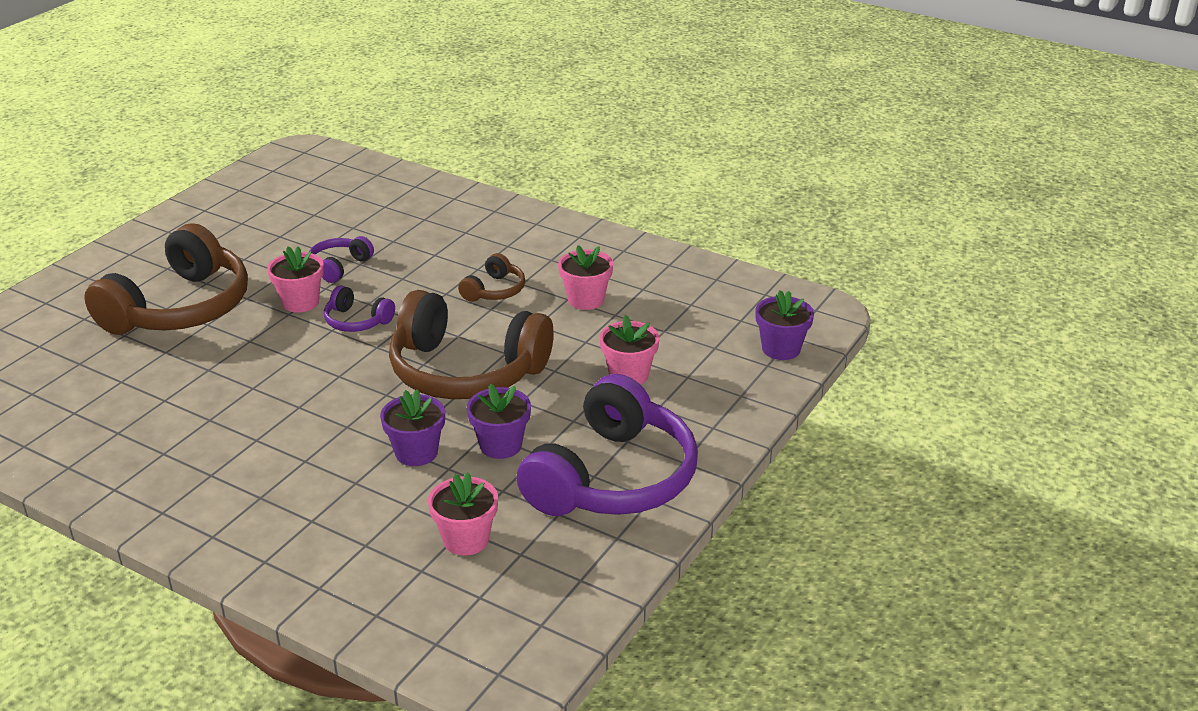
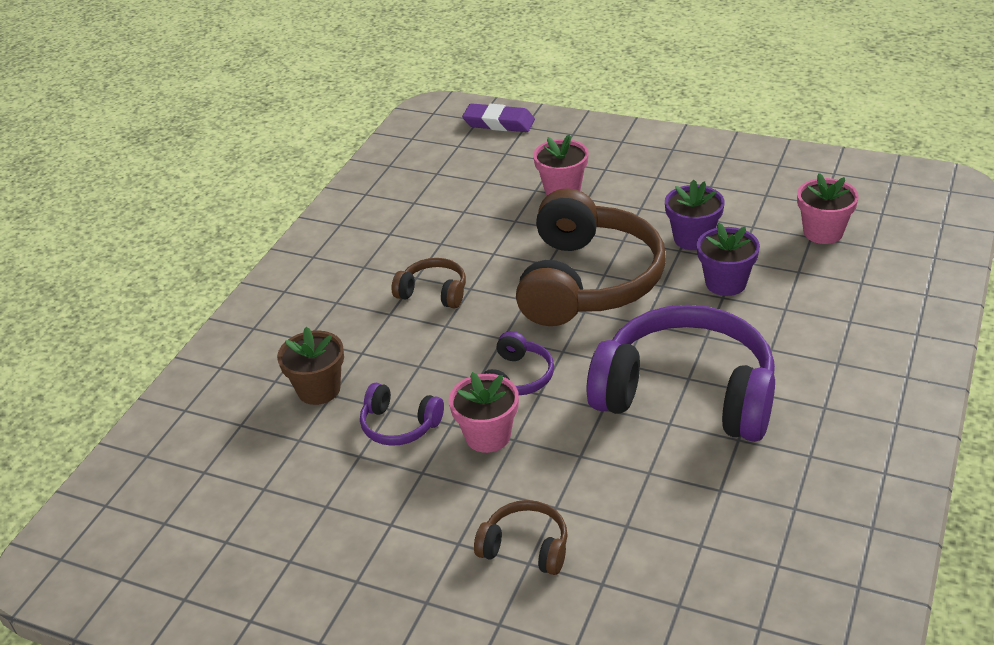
camera: 95 degrees left, 5 degrees up
(180, 308) = (526, 547): brown headphones -> brown headphones, size x0.45
(402, 236) = (319, 389): none -> brown flower pot
(586, 300) = (440, 232): pink flower pot -> none
(613, 478) = (709, 176): purple headphones -> purple headphones (686, 394)
(781, 349) = (499, 123): purple flower pot -> purple eraser

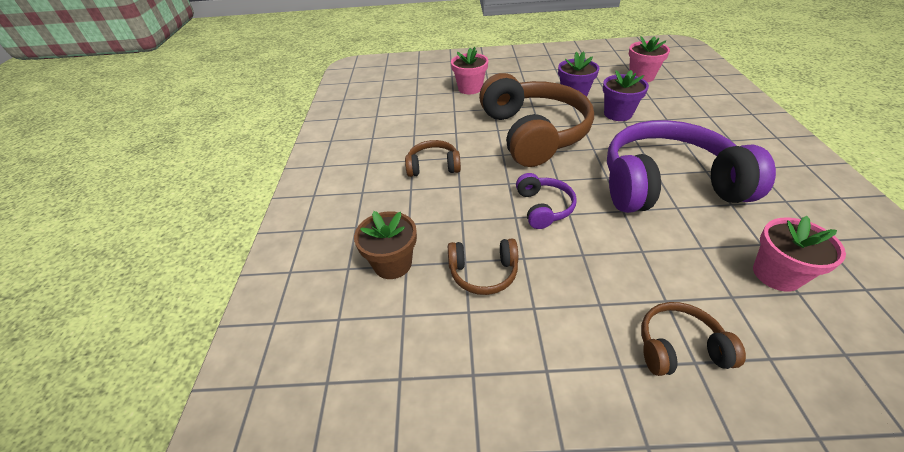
camera: 25 degrees left, 5 degrees up
(399, 425) = (483, 273): purple headphones -> brown headphones
(488, 436) = (560, 258): pink flower pot -> pink flower pot (776, 274)
(499, 123) = (400, 64): purple eraser -> none

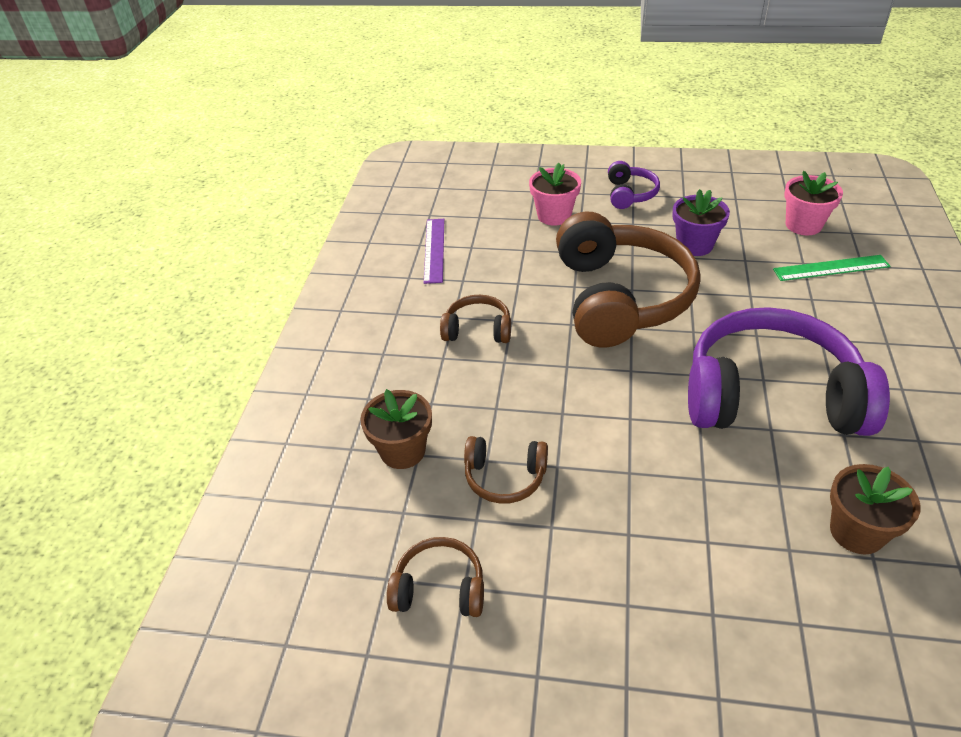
camera: 10 degrees right, 0 degrees up
(388, 118) = (434, 250): none -> purple ruler
(543, 207) = (601, 405): purple headphones -> purple headphones (630, 194)
(618, 114) = (746, 282): purple flower pot -> none
(671, 99) = (831, 268): none -> green ruler
(679, 347) = (701, 595): brown headphones -> brown headphones (439, 588)
(776, 274) = (856, 532): pink flower pot -> brown flower pot

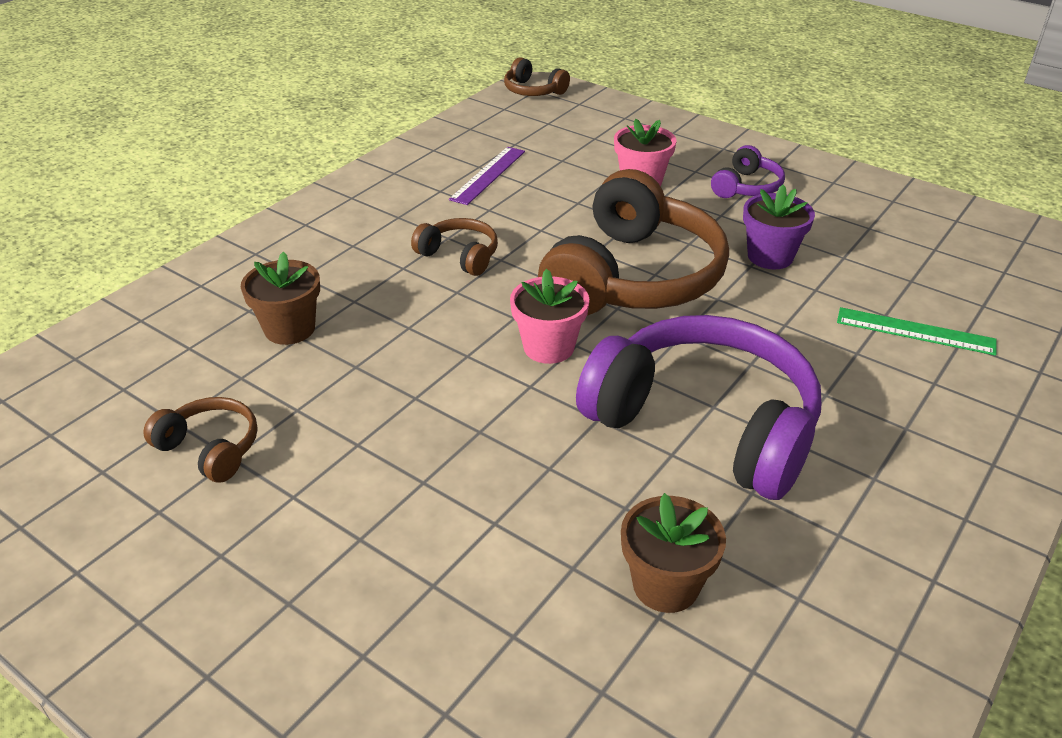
camera: 25 degrees right, 5 degrees down
(505, 477) = (357, 386): brown headphones -> brown headphones (533, 91)
(803, 225) = (927, 278): pink flower pot -> pink flower pot (548, 347)

